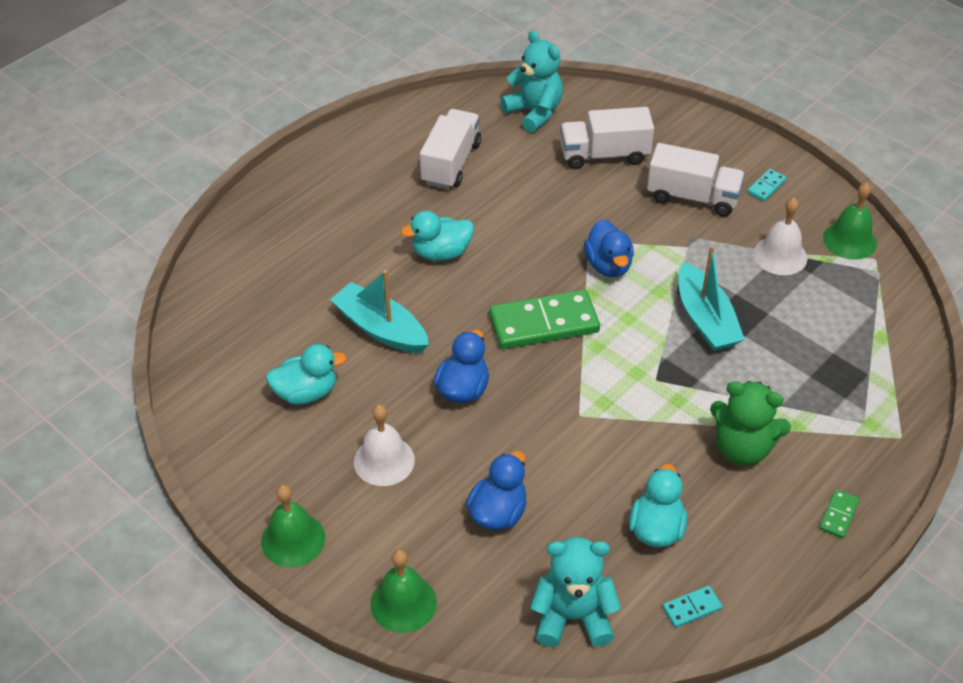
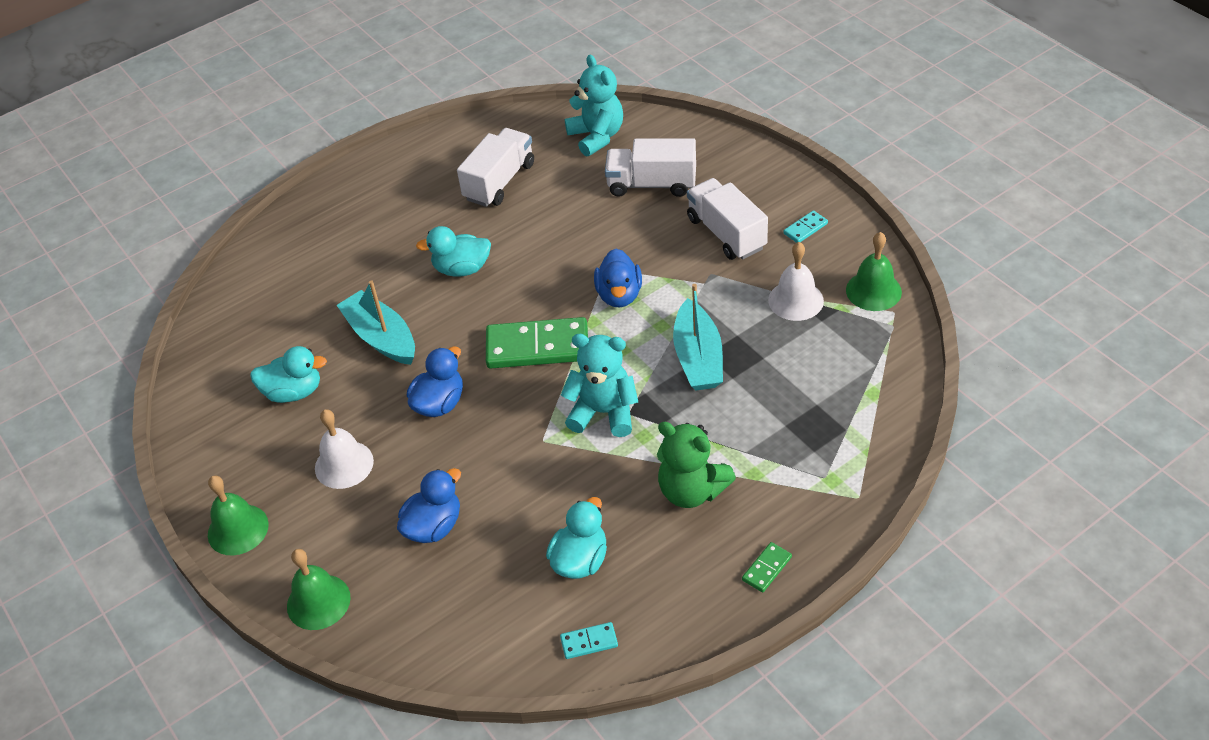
camera: 15 degrees right, 0 degrees up
(573, 617) = (471, 635): turquoise teddy bear -> turquoise teddy bear (603, 412)
(692, 197) = (726, 233): white truck -> white truck turned 150 degrees counterclockwise

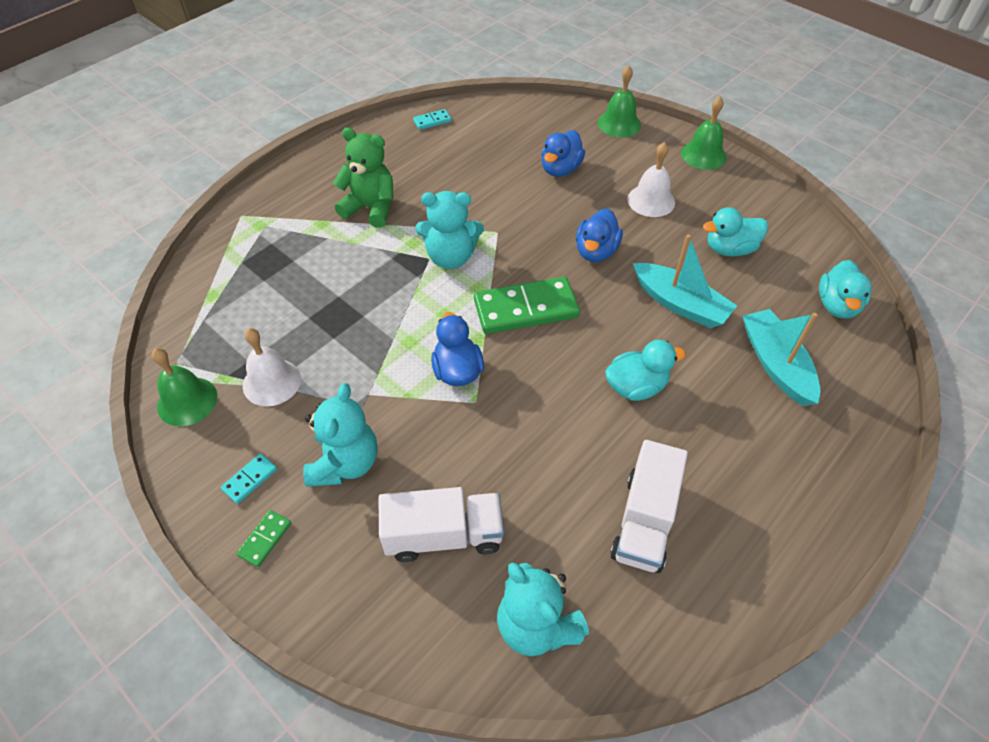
camera: 165 degrees right, 5 degrees up
(580, 560) = (447, 160): turquoise duck -> turquoise duck (837, 305)
(698, 358) = (371, 312): turquoise boat -> turquoise boat (775, 364)
(726, 233) = (345, 463): white truck -> turquoise teddy bear
(766, 568) = (314, 167): green domino -> green domino (265, 539)

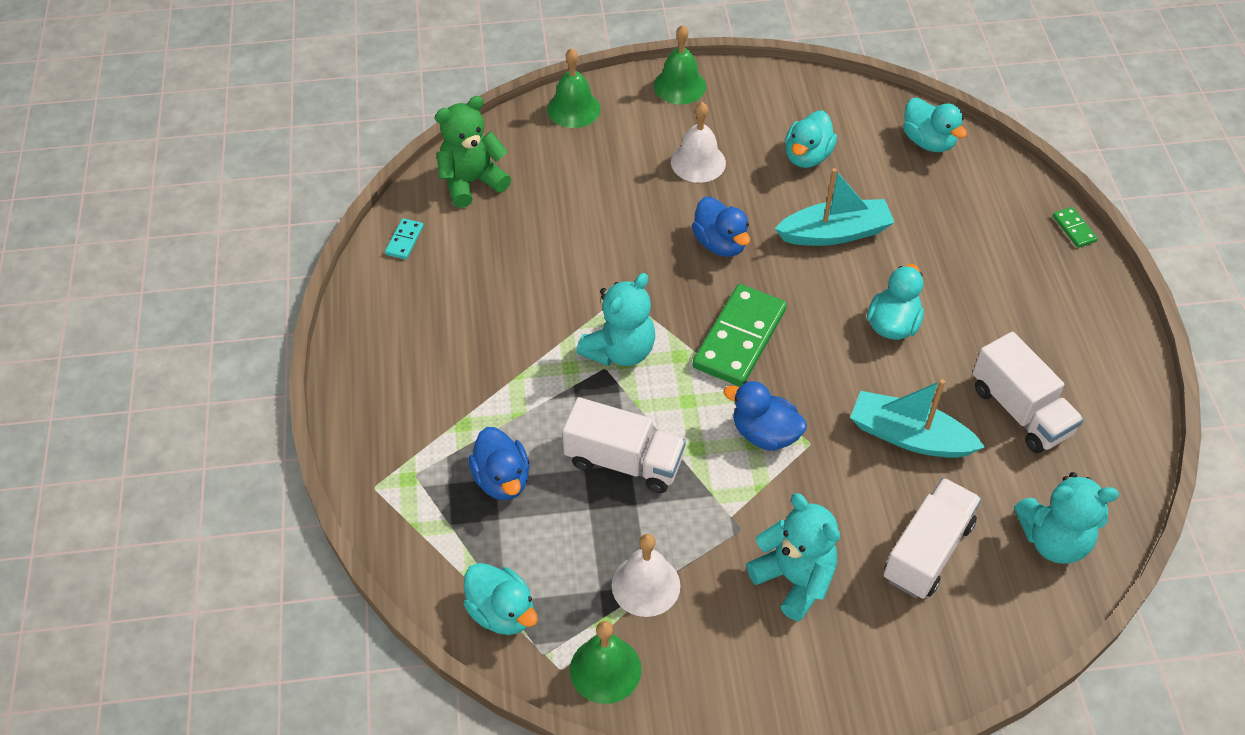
camera: 50 degrees left, 0 degrees up
(194, 324) = (502, 612): none -> turquoise duck
(250, 479) = (749, 664): turquoise domino -> none
(265, 539) = (826, 685): green domino -> green domino (1074, 229)
(362, 311) = (624, 461): none -> white truck
(370, 208) = (484, 370): green teddy bear -> green teddy bear (472, 182)
(560, 169) = (588, 193): blue duck -> blue duck (502, 479)
(775, 364) = (949, 223): turquoise boat -> turquoise boat (909, 436)

